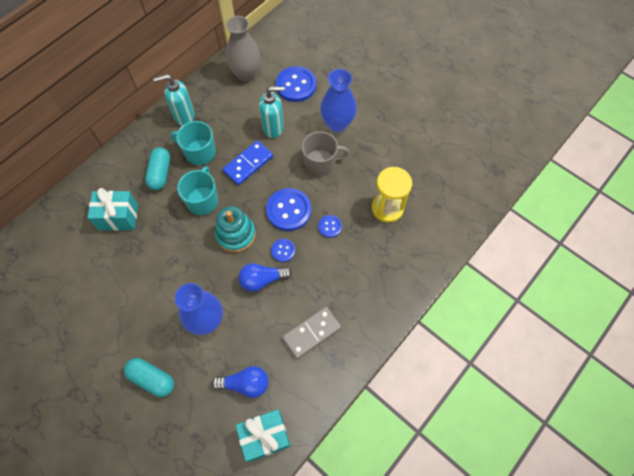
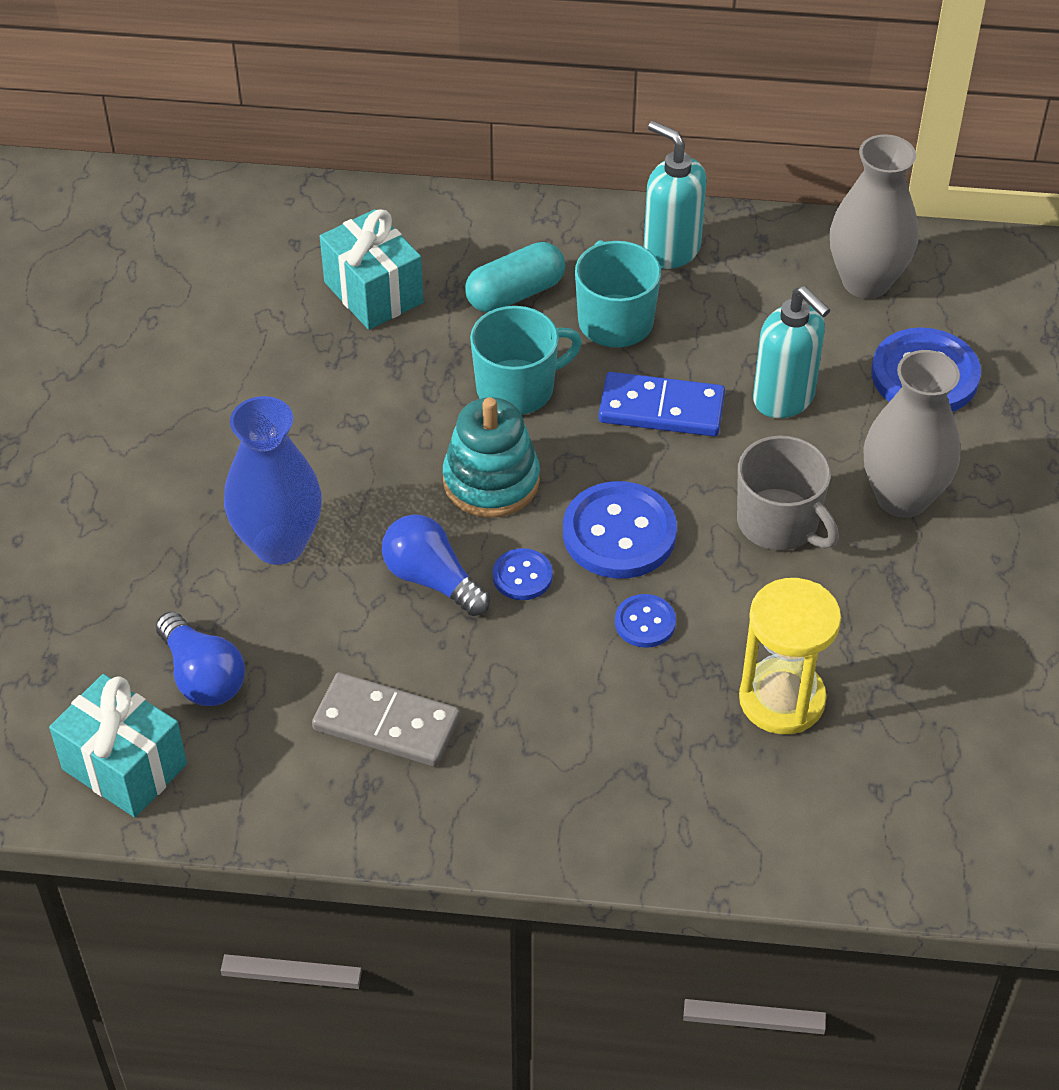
camera: 55 degrees right, 15 degrees down
(152, 379) = (109, 532): turquoise capsule -> none
(337, 124) = (902, 497): blue vase -> grey vase

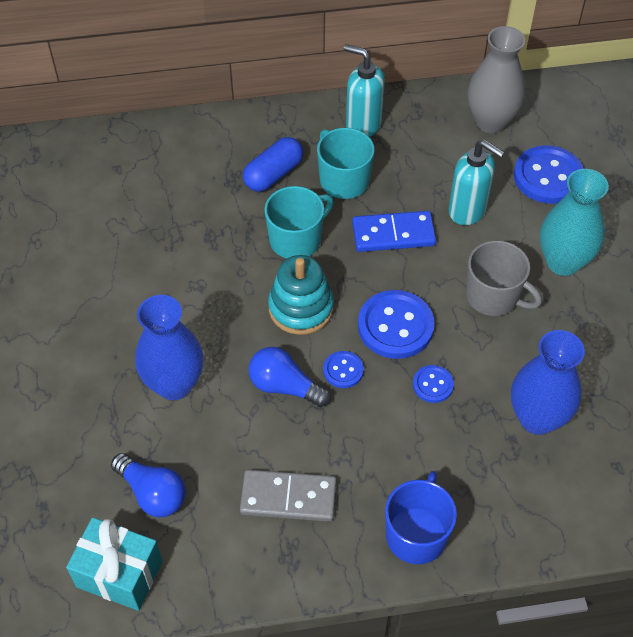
camera: 15 degrees left, 5 degrees up
(373, 292) = (180, 192): turquoise gift -> none
(515, 293) = (273, 174): turquoise capsule -> blue capsule
(550, 811) = (416, 534): none -> blue mug
(782, 699) = (537, 418): yellow hourglass -> blue vase
(902, 497) = (563, 262): grey vase -> turquoise vase

